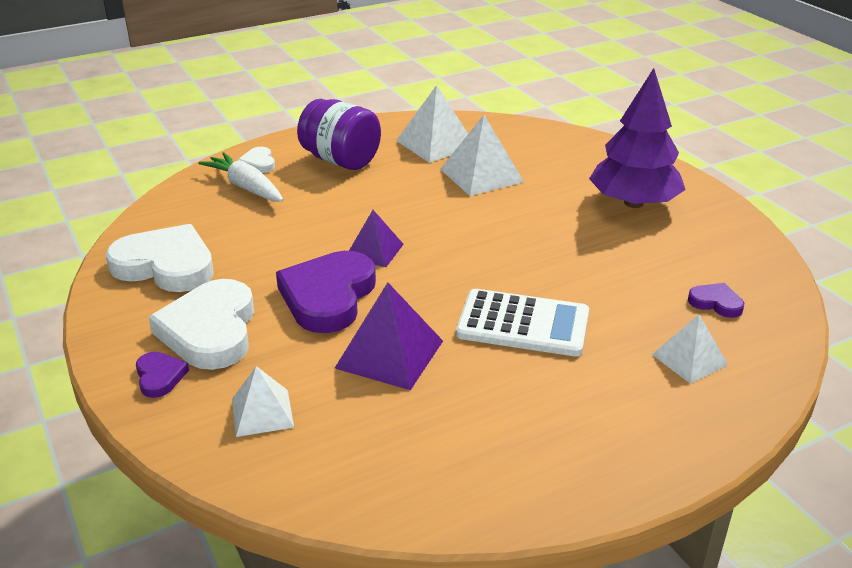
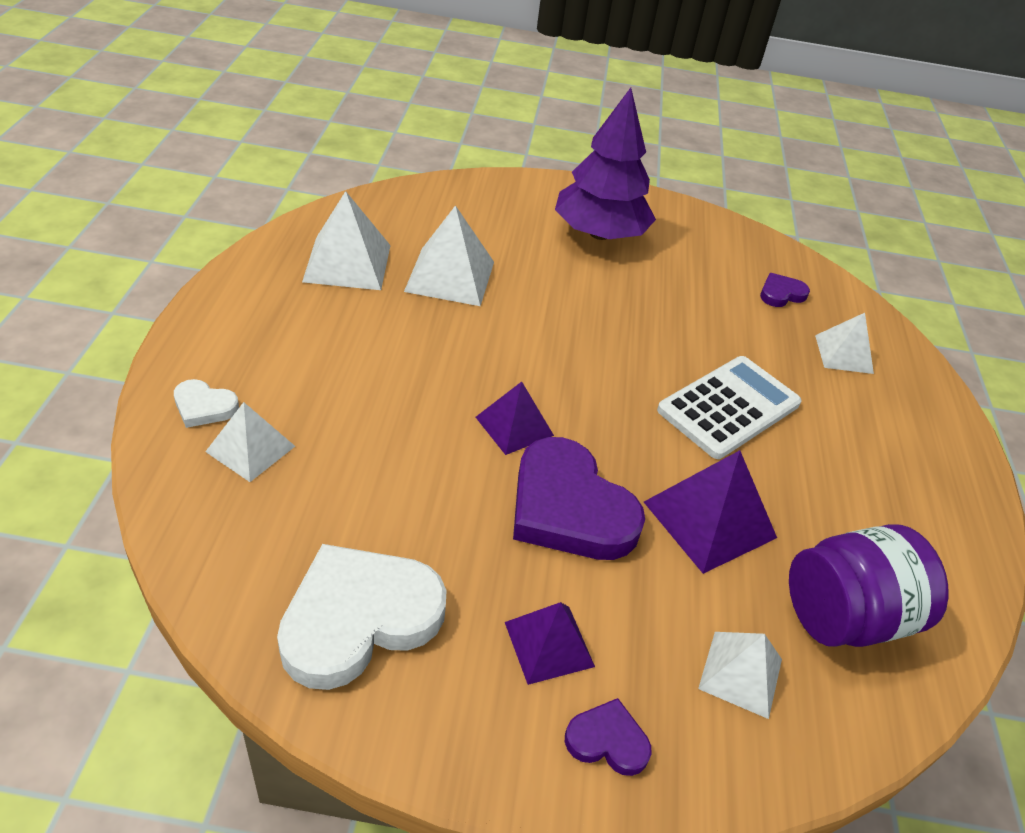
camera: 60 degrees left, 10 degrees up
(210, 330) = (549, 644): white heart -> purple pyramid
(245, 187) = (250, 449): white carrot -> white pyramid
(341, 160) = (292, 343): purple jar -> purple jar (845, 616)

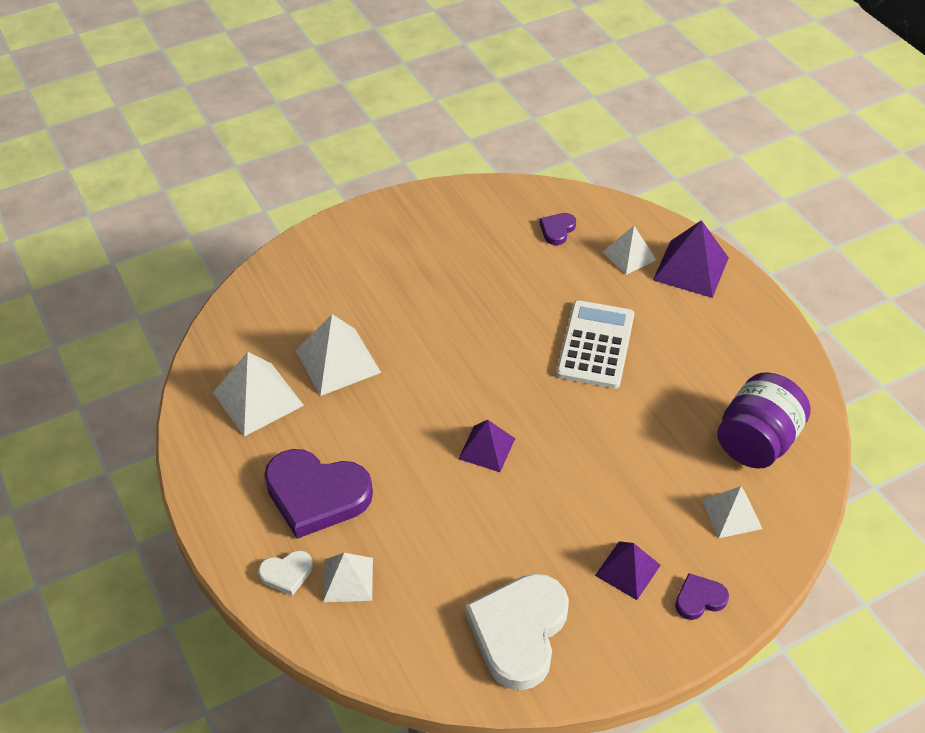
camera: 30 degrees left, 5 degrees up
(569, 508) = (566, 481): purple heart -> purple heart (316, 495)
(599, 234) = (402, 255): purple tree -> none
(709, 520) = (646, 432): purple pyramid -> purple pyramid (691, 268)

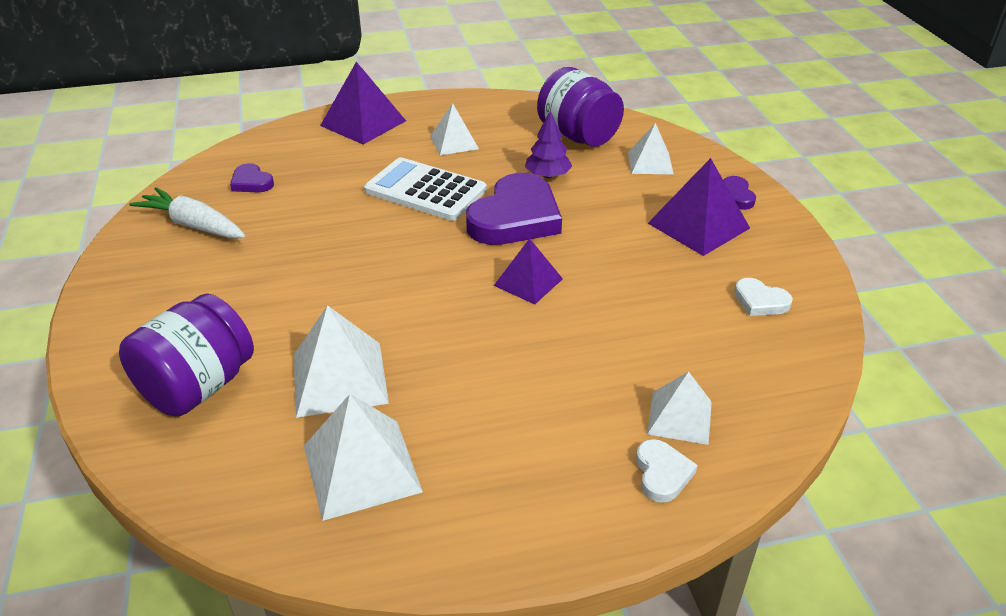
camera: 75 degrees left, 10 degrees down
(311, 291) = (198, 387): none -> purple jar
(316, 495) = (548, 429): purple heart -> purple heart (515, 217)
(485, 219) = (193, 225): none -> white carrot
(519, 632) = (760, 301): white heart -> white heart, size x0.47
(628, 570) = (698, 225): purple pyramid -> purple pyramid, size x1.56
(629, 255) = (321, 150): white pyramid -> white pyramid (454, 142)
(664, 430) = (547, 175): none -> purple tree

